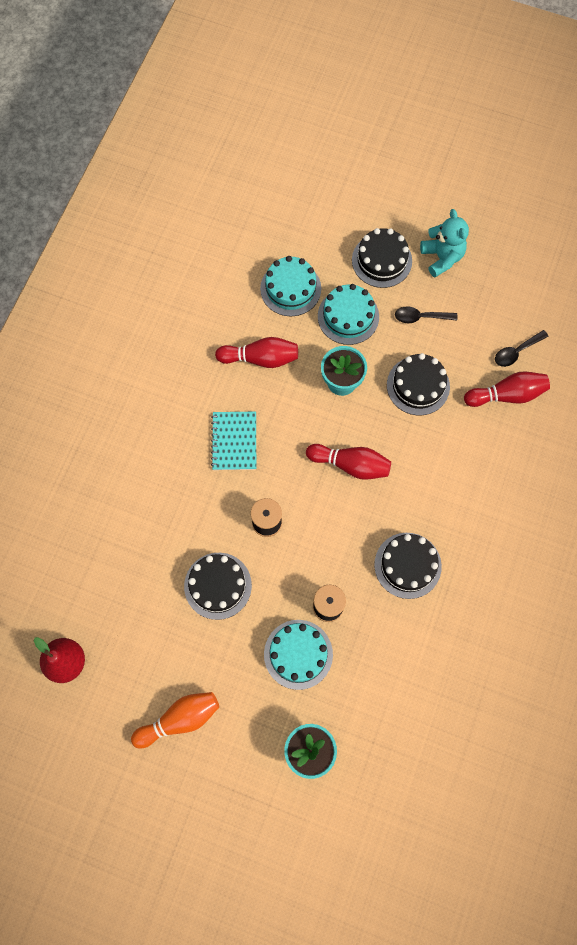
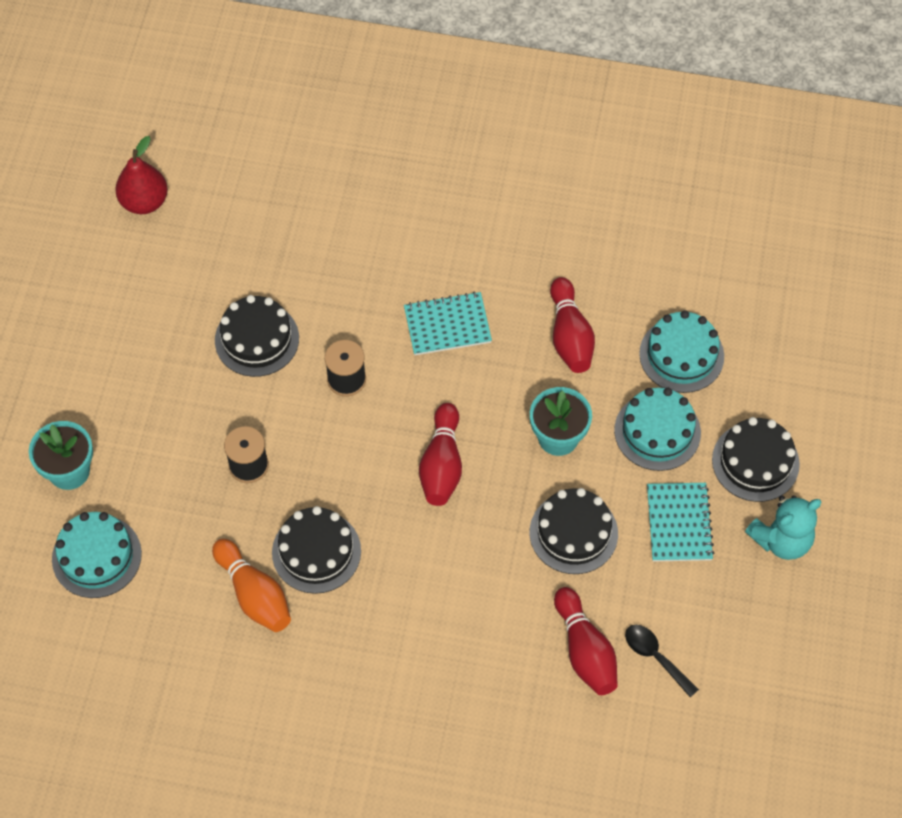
camera: 80 degrees right, 10 degrees down
(179, 719) = (91, 327): orange bowling pin -> orange bowling pin (254, 594)
(298, 654) = (184, 441): turquoise cake -> turquoise cake (96, 556)
(420, 317) = (679, 523): black spoon -> turquoise notebook

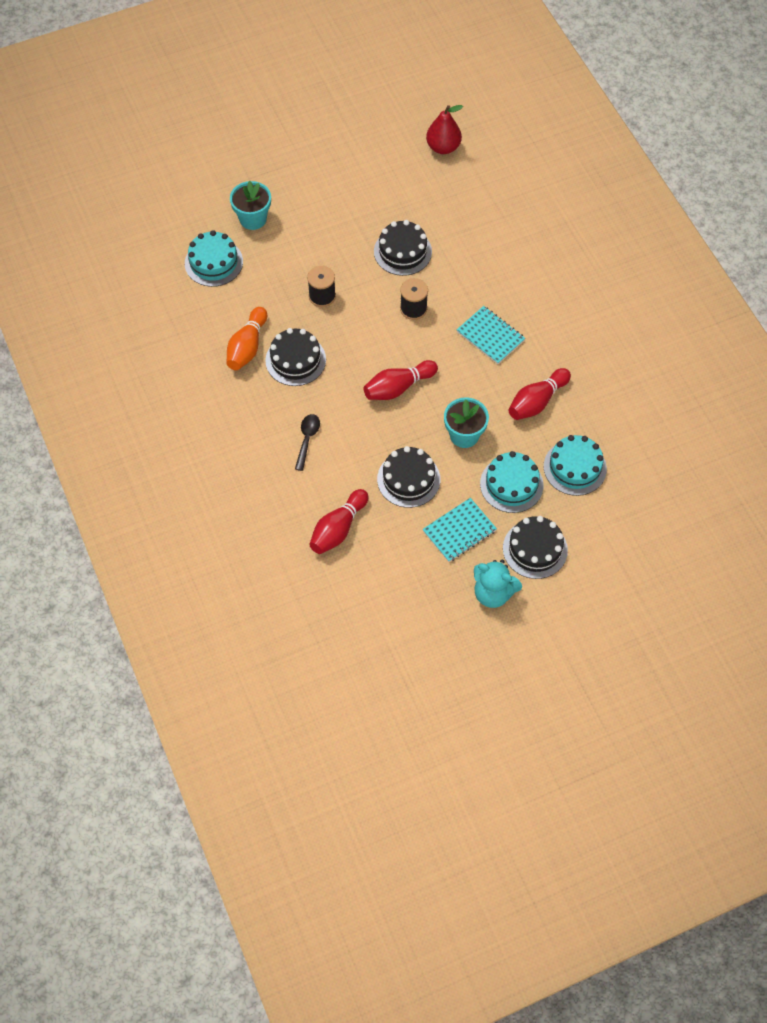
camera: 55 degrees right, 0 degrees up
(655, 657) = (362, 568): black spoon -> black spoon (307, 439)

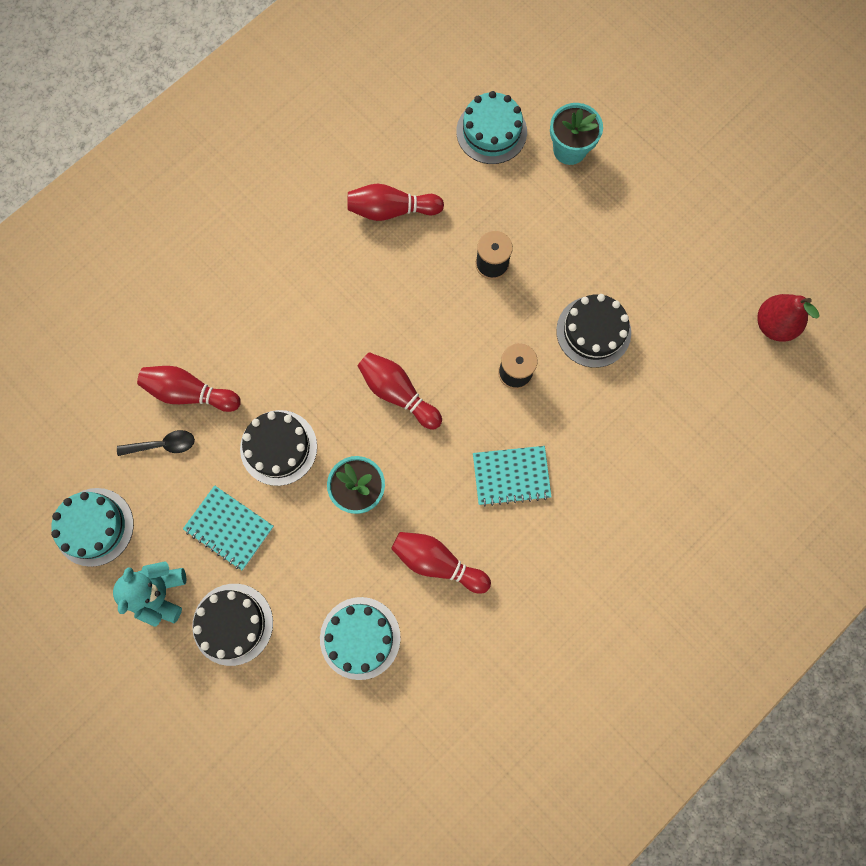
camera: 70 degrees right, 15 degrees up
(247, 347) = (392, 210): orange bowling pin -> red bowling pin
(295, 360) = (393, 267): black cake -> none
(307, 439) = (293, 318): black spoon -> black spoon (163, 445)
(490, 336) = (511, 476): turquoise notebook -> turquoise notebook turned 60 degrees clockwise
(511, 484) = (311, 568): turquoise cake -> turquoise cake (94, 527)

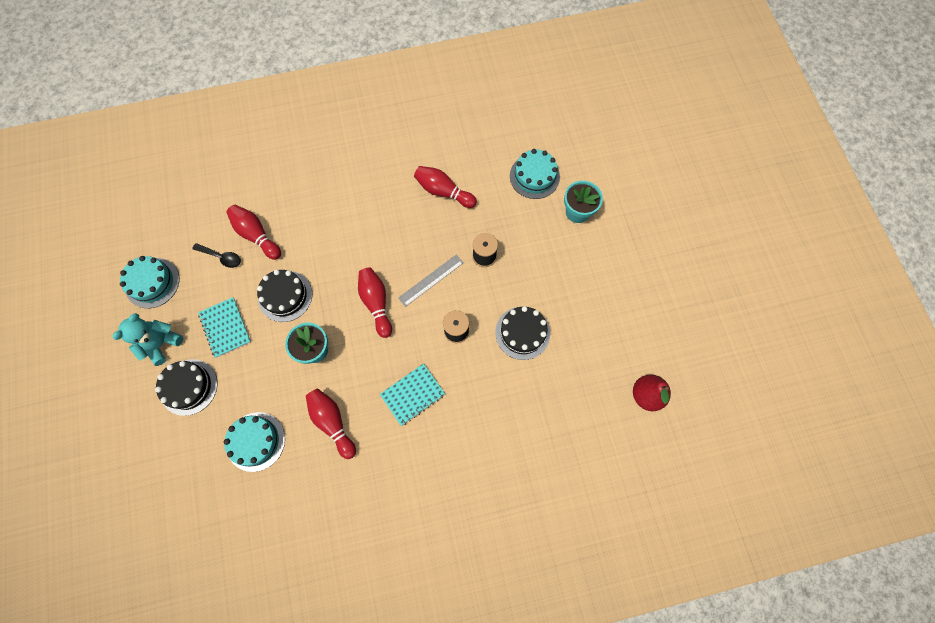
camera: 30 degrees right, 5 degrees down
(446, 328) = (431, 280): none -> grey ruler
(511, 476) = (413, 394): turquoise notebook -> turquoise notebook turned 60 degrees counterclockwise

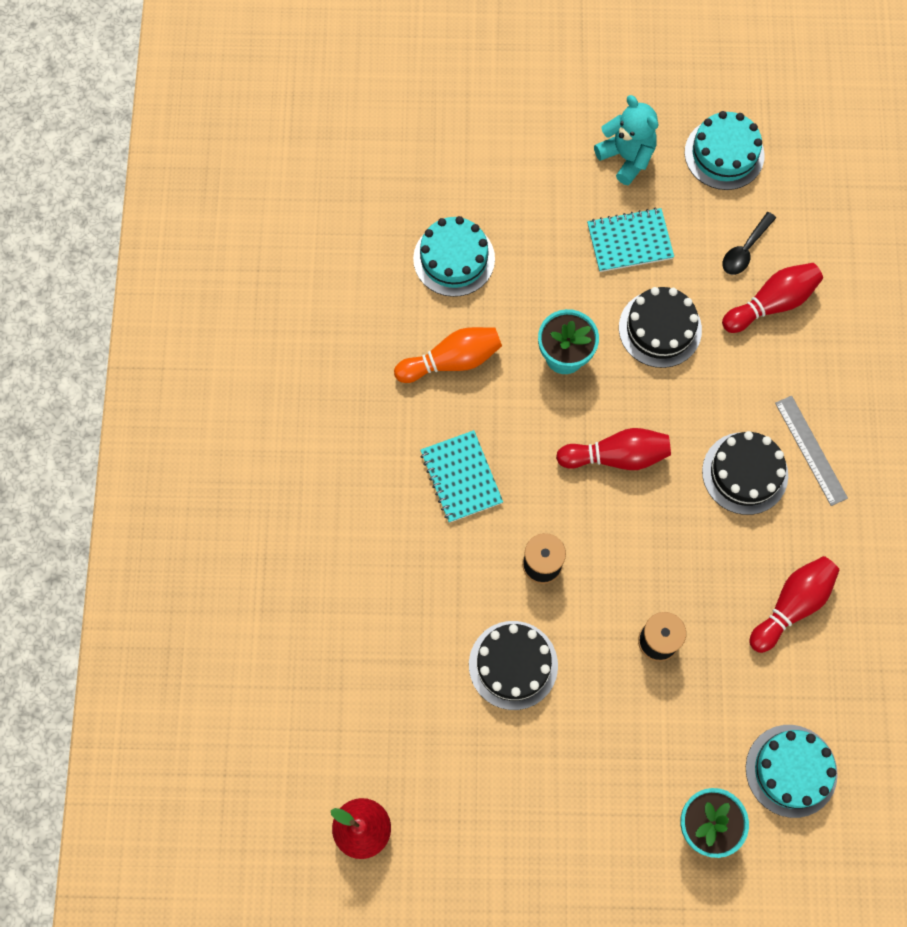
camera: 105 degrees right, 0 degrees up
(189, 387) = (553, 185): black cake -> black cake (745, 473)
(332, 422) = (452, 361): red bowling pin -> orange bowling pin
(431, 280) = (636, 546): grey ruler -> grey ruler (811, 450)

